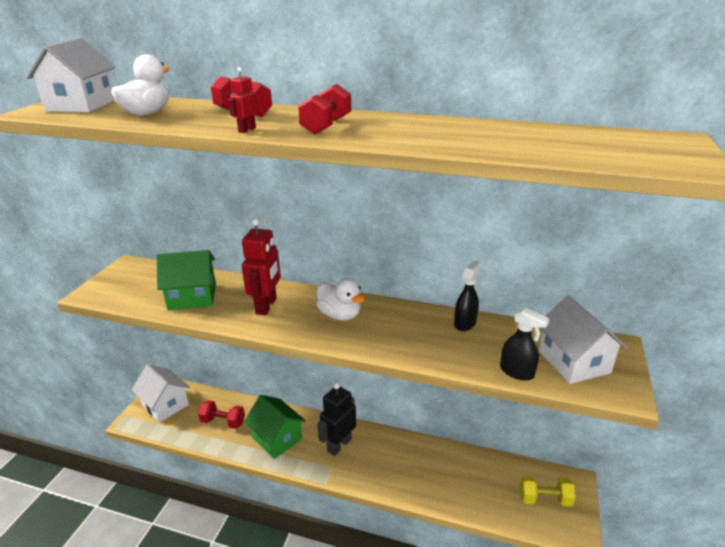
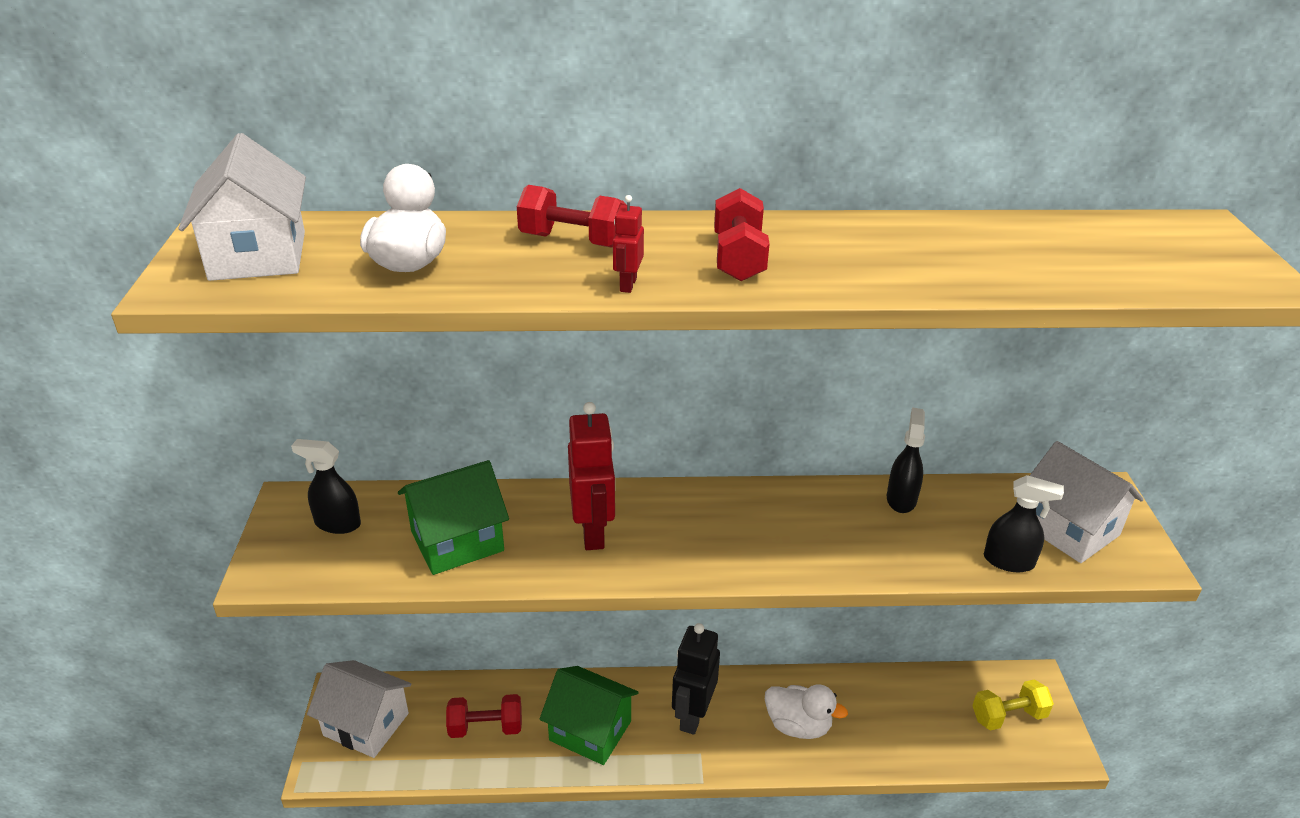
camera: 20 degrees left, 5 degrees up
(141, 278) = (337, 523): none -> black spray bottle
(339, 315) = (717, 524): white duck -> white duck (798, 726)

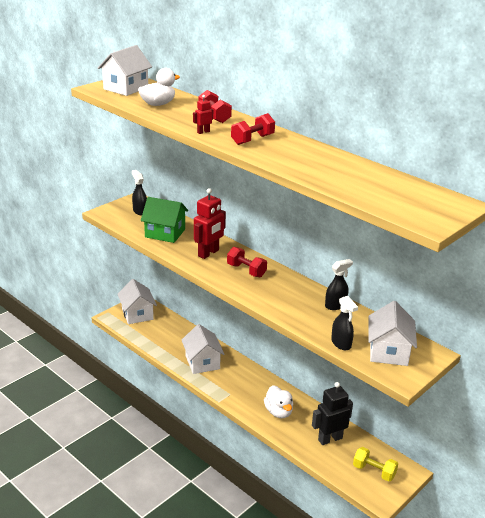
camera: 45 degrees right, 5 degrees down
(486, 727) = (171, 339): red dumbbell -> red dumbbell (246, 270)
(590, 731) = (202, 362): green house -> white house
(692, 715) = (244, 382): black robot -> black robot (330, 439)

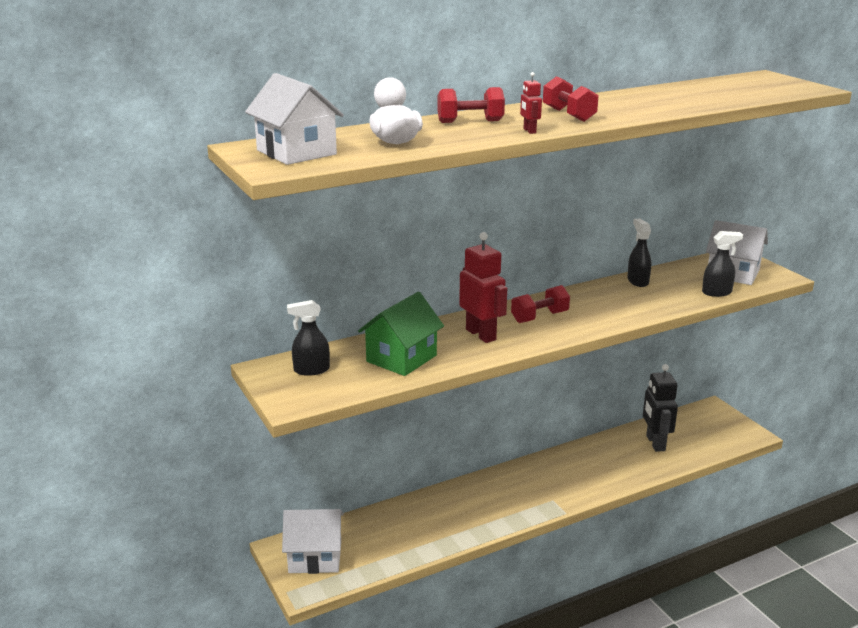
camera: 70 degrees left, 5 degrees down
(202, 362) = (474, 511): white house -> none
(278, 412) = (599, 468): white duck -> none
(374, 471) = (711, 428): yellow dumbbell -> none

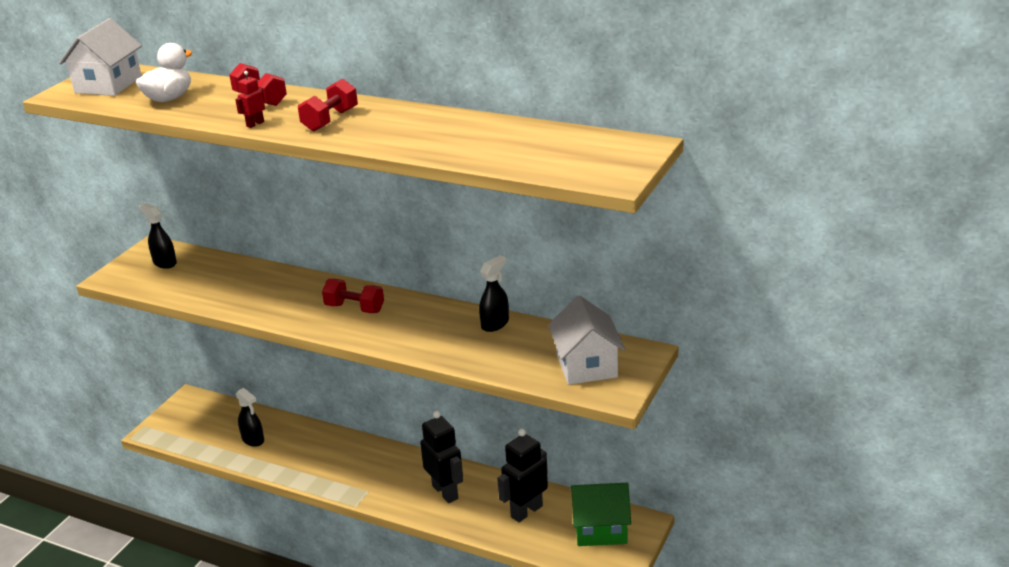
camera: 55 degrees right, 5 degrees up
(315, 557) = (190, 417): white house -> none
(401, 358) = (216, 285): green house -> green house (600, 529)
(481, 334) = (291, 298): red robot -> none
(595, 466) = (445, 492): none -> black robot
(717, 292) = (521, 372): black spray bottle -> black spray bottle (253, 440)

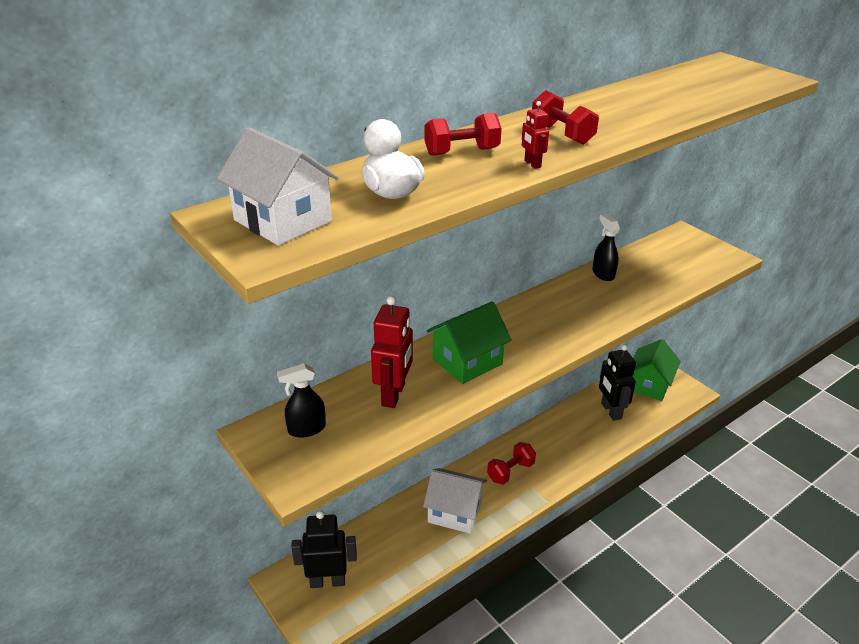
camera: 65 degrees left, 5 degrees up
(223, 281) = (394, 395): none -> red robot
(253, 440) = (399, 546): black spray bottle -> none
(288, 297) = (467, 361): none -> green house
(354, 308) = (522, 330): red dumbbell -> red dumbbell (510, 471)
(445, 492) = (562, 444): black robot -> black robot (327, 581)
(586, 365) = (687, 256): white house -> white house (455, 512)

